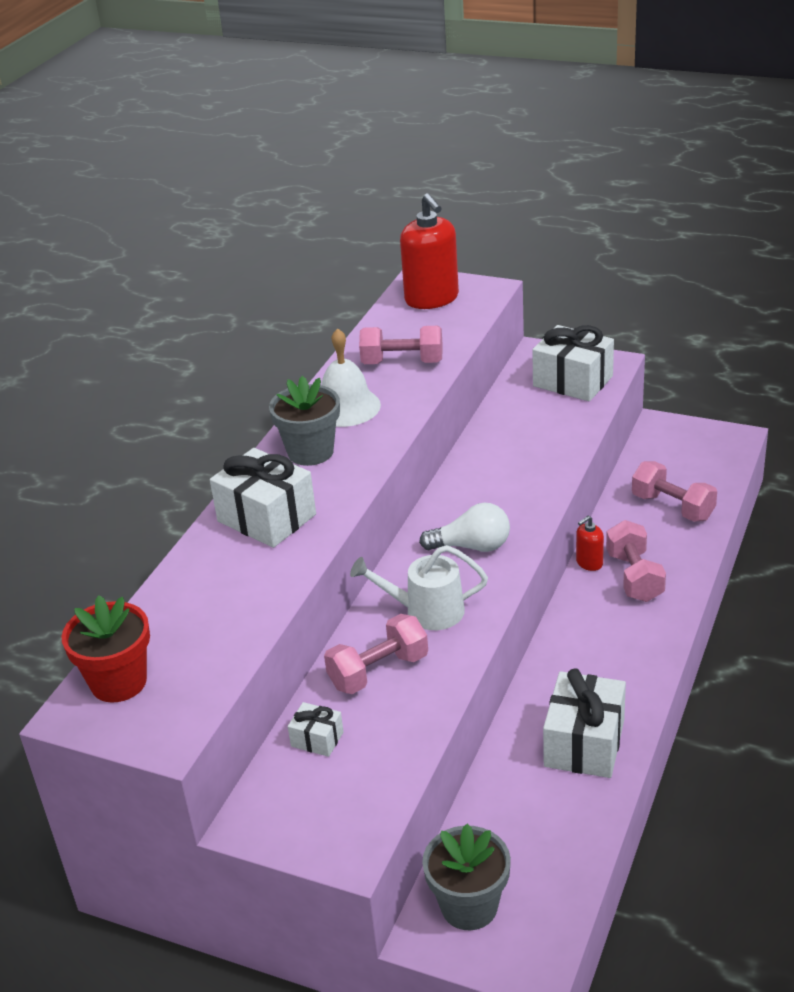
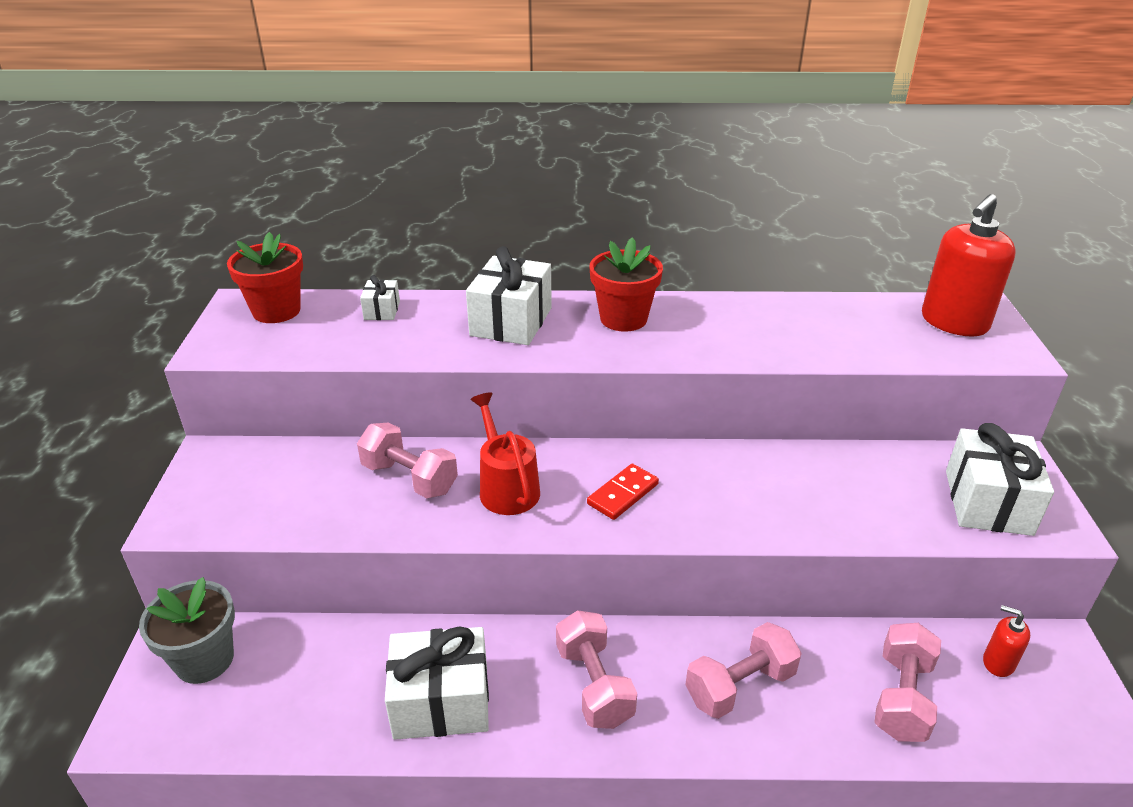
camera: 65 degrees right, 0 degrees up
(310, 452) = (623, 319): grey flower pot -> red flower pot
(317, 739) = (312, 465): white gift -> white gift (382, 310)
(346, 407) = (710, 320): white bell -> none
(402, 362) = (815, 333): pink dumbbell -> pink dumbbell (594, 685)
(425, 611) = (506, 487): white watering can -> red watering can
(472, 546) = (623, 494): white light bulb -> red domino
(589, 563) = (740, 635): red soap dispenser -> red soap dispenser (998, 663)

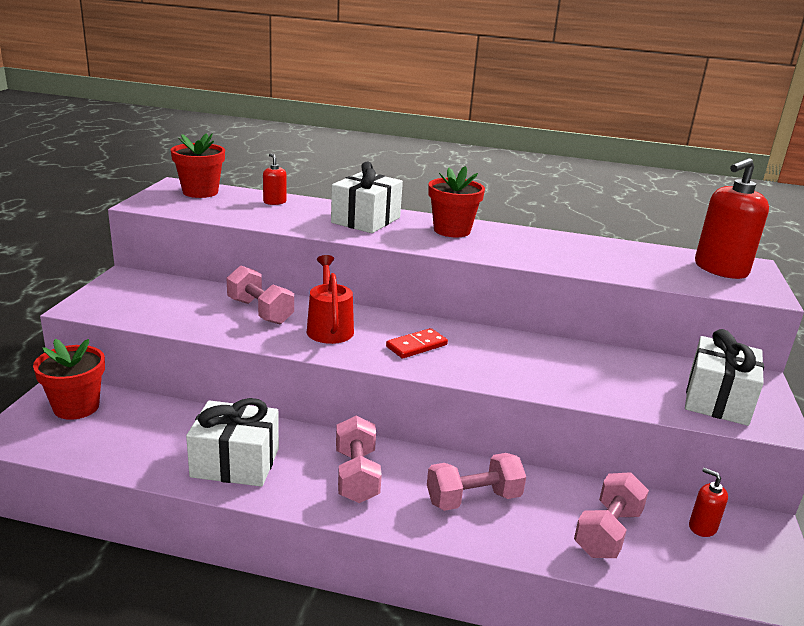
camera: 10 degrees right, 10 degrees down
(204, 660) = (76, 407): grey flower pot -> red flower pot
(382, 310) = (274, 202): white gift -> red soap dispenser

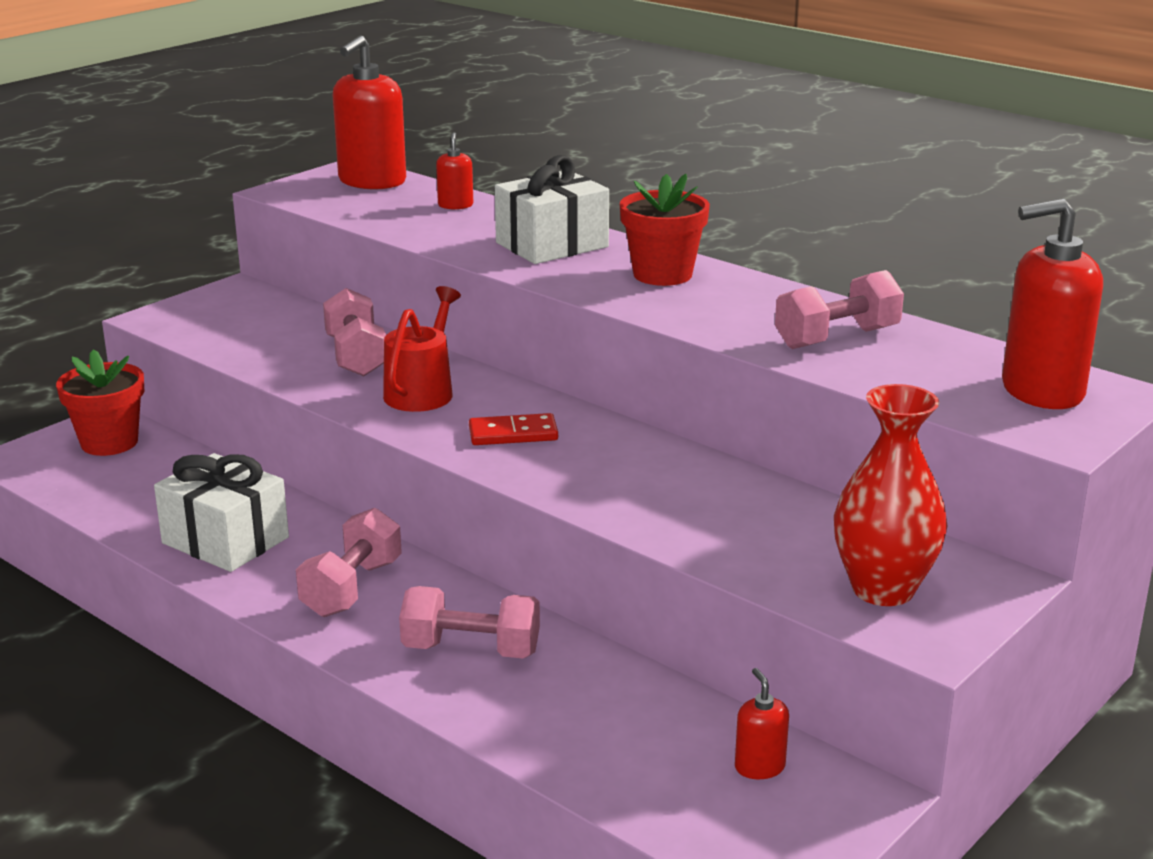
camera: 30 degrees right, 0 degrees up
(200, 192) = (372, 181): red flower pot -> red soap dispenser
(607, 532) = (609, 733): pink dumbbell -> pink dumbbell (837, 338)
(717, 400) = (883, 589): white gift -> red vase

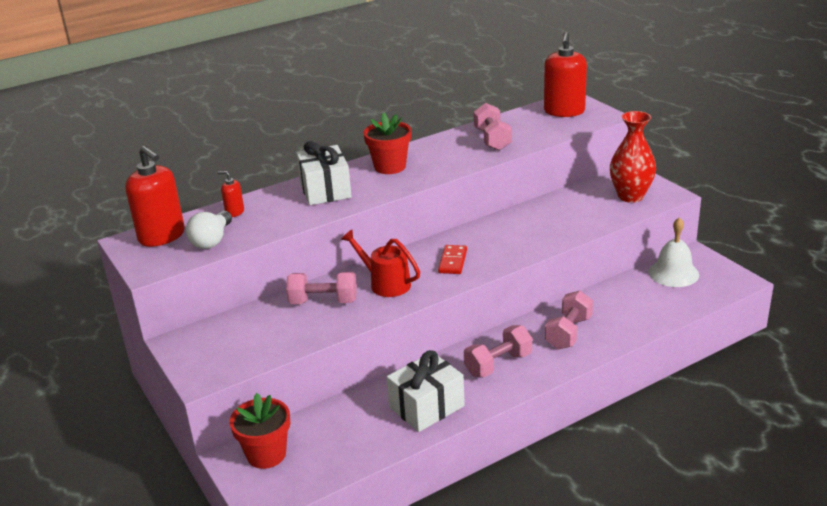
camera: 70 degrees left, 5 degrees up
(352, 588) = (498, 364): pink dumbbell -> pink dumbbell turned 75 degrees counterclockwise
(368, 207) = (212, 240): none -> white light bulb
(759, 767) = (673, 273): red soap dispenser -> white bell

